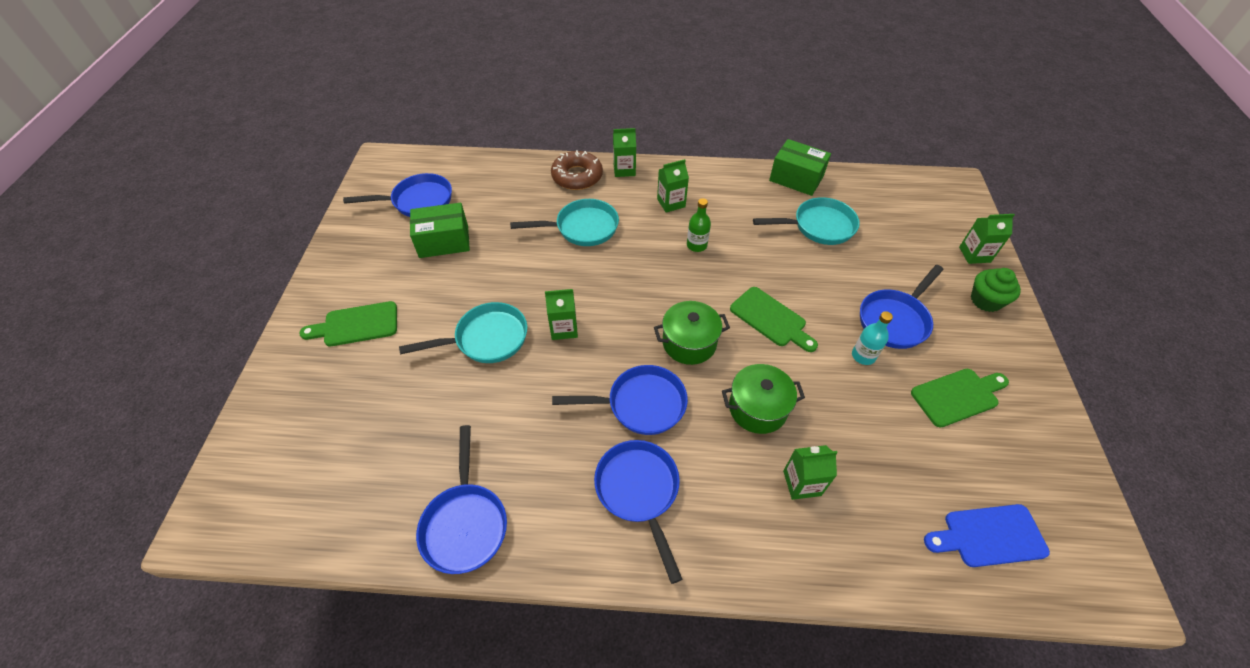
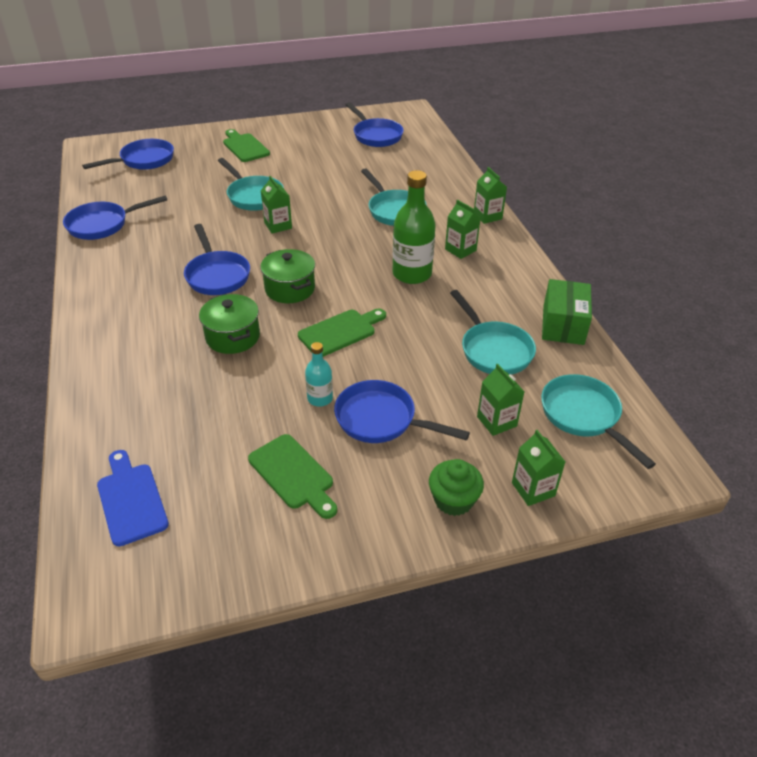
camera: 70 degrees right, 10 degrees down
(444, 241) = (340, 156): green box -> none
(577, 176) = (458, 194): brown donut -> none
(639, 492) = (139, 289): blue pan -> blue pan (143, 160)
(696, 245) = (412, 274): green bottle -> green bottle, size x1.87
(771, 319) = (340, 332): green cutting board -> green cutting board turned 150 degrees counterclockwise
(802, 483) = (163, 371): green carton -> green carton (496, 421)
(902, 204) = (583, 416): none -> turquoise pan

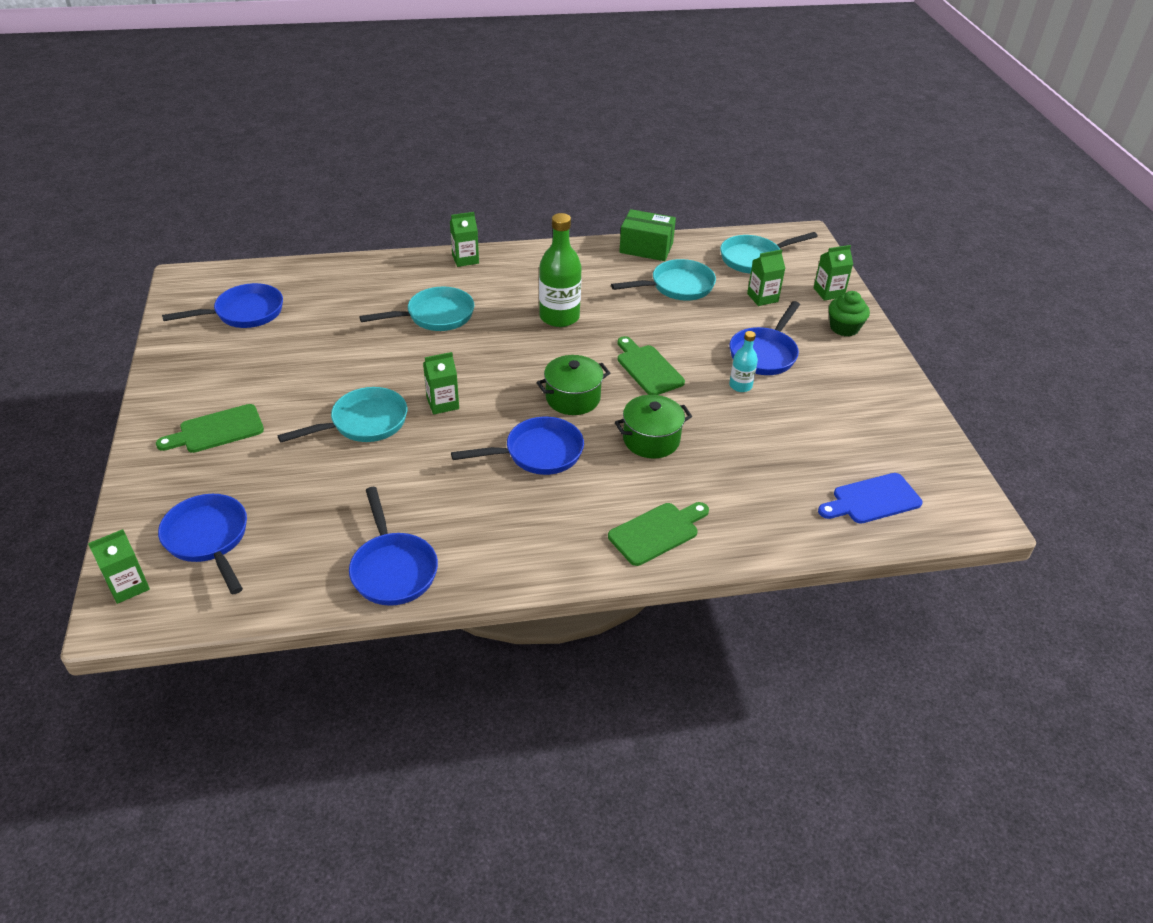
camera: 85 degrees left, 0 degrees up
(293, 474) = (830, 404): green cutting board -> green cutting board (657, 532)
(460, 250) = (523, 283): green carton -> green carton (128, 586)

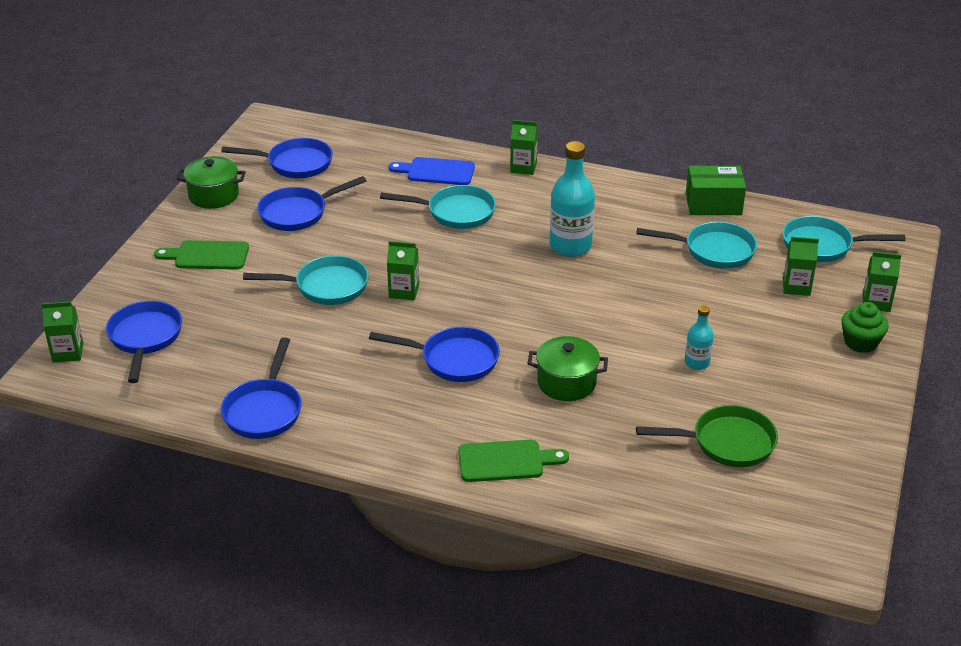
camera: 30 degrees right, 5 degrees down
(559, 317) = (570, 246): green bottle -> turquoise bottle
(573, 398) = (523, 323): green pot -> green pot (213, 195)
(646, 248) = (713, 204): green box -> green box turned 45 degrees counterclockwise
(647, 368) = (617, 318): green cutting board -> none
(764, 354) = (749, 341): blue pan -> blue pan (298, 213)
(817, 446) = (726, 443): none -> green pan
(872, 500) = (739, 508): blue cutting board -> blue cutting board (437, 172)

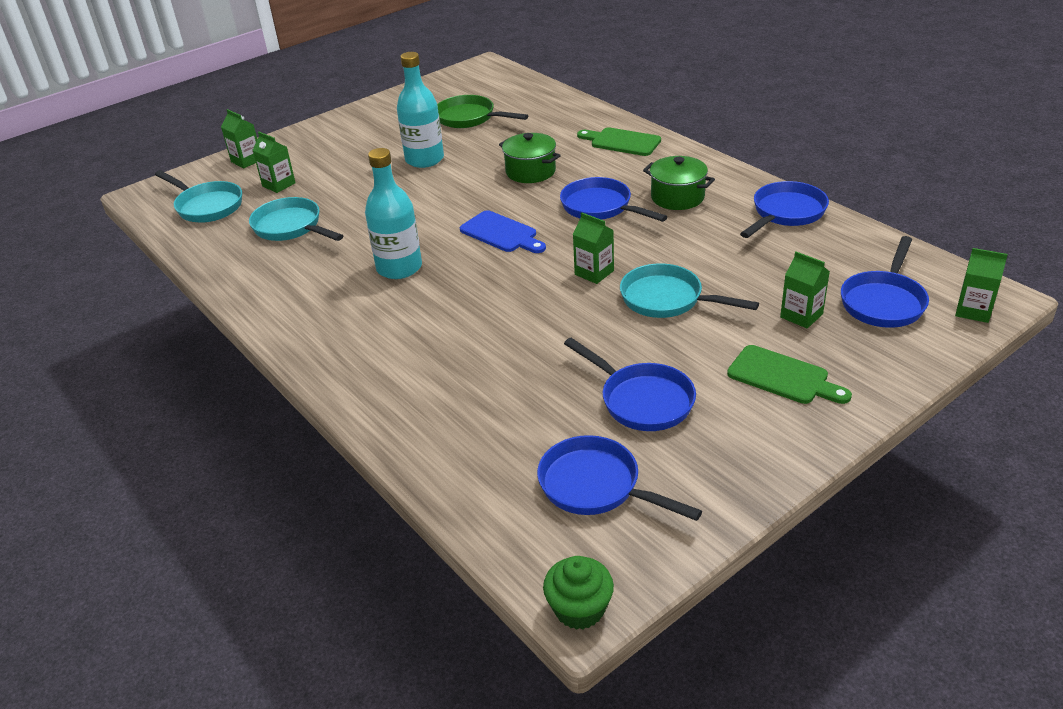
camera: 145 degrees left, 0 degrees up
(213, 195) = (739, 470): green pot -> green pot (677, 197)
(298, 213) = (642, 400): blue pan -> blue pan turned 45 degrees clockwise
(437, 172) = (431, 402): blue cutting board -> blue cutting board (501, 233)
(455, 212) = (465, 339): turquoise pan -> none
(523, 167) = (331, 372): green carton -> green carton (801, 315)
(697, 363) = (424, 159): turquoise bottle -> turquoise bottle, size x1.87
(713, 204) = (223, 267): green box -> none
(860, 342) = (301, 143): green cupcake -> green cupcake (579, 609)

